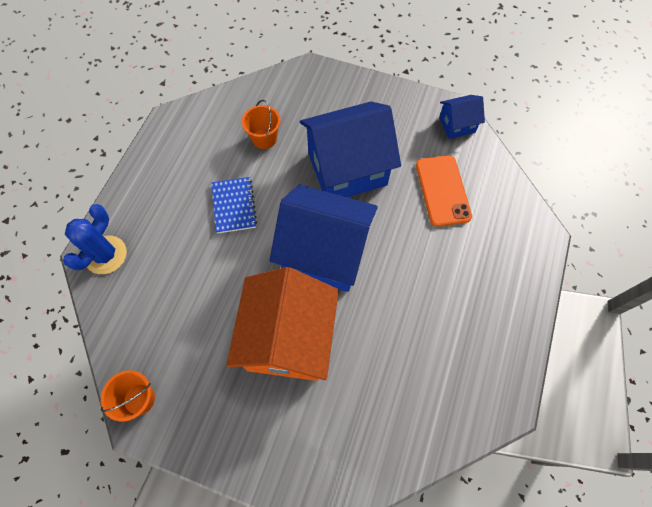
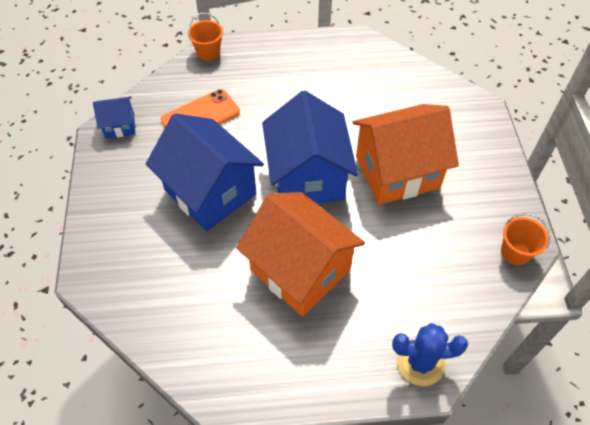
camera: 115 degrees left, 10 degrees down
(234, 206) = (300, 270): blue notebook -> orange house
(264, 138) = (205, 280): orange bucket -> orange bucket (208, 52)
(457, 125) = (120, 126): blue house -> blue house turned 60 degrees counterclockwise

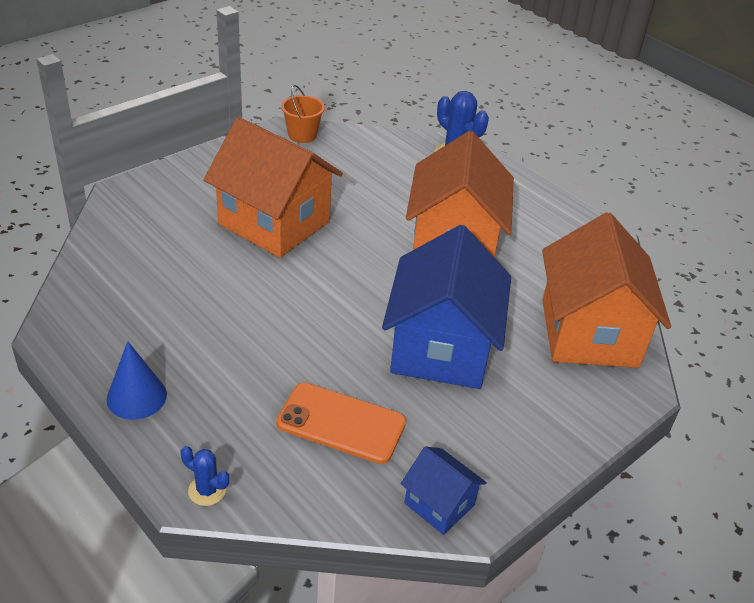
camera: 130 degrees left, 15 degrees down
(149, 288) = (589, 333): none -> orange house
(208, 52) = (207, 490): orange bucket -> blue cactus
(286, 51) = (136, 397): none -> blue cone
(307, 176) = (342, 282): blue house -> none

